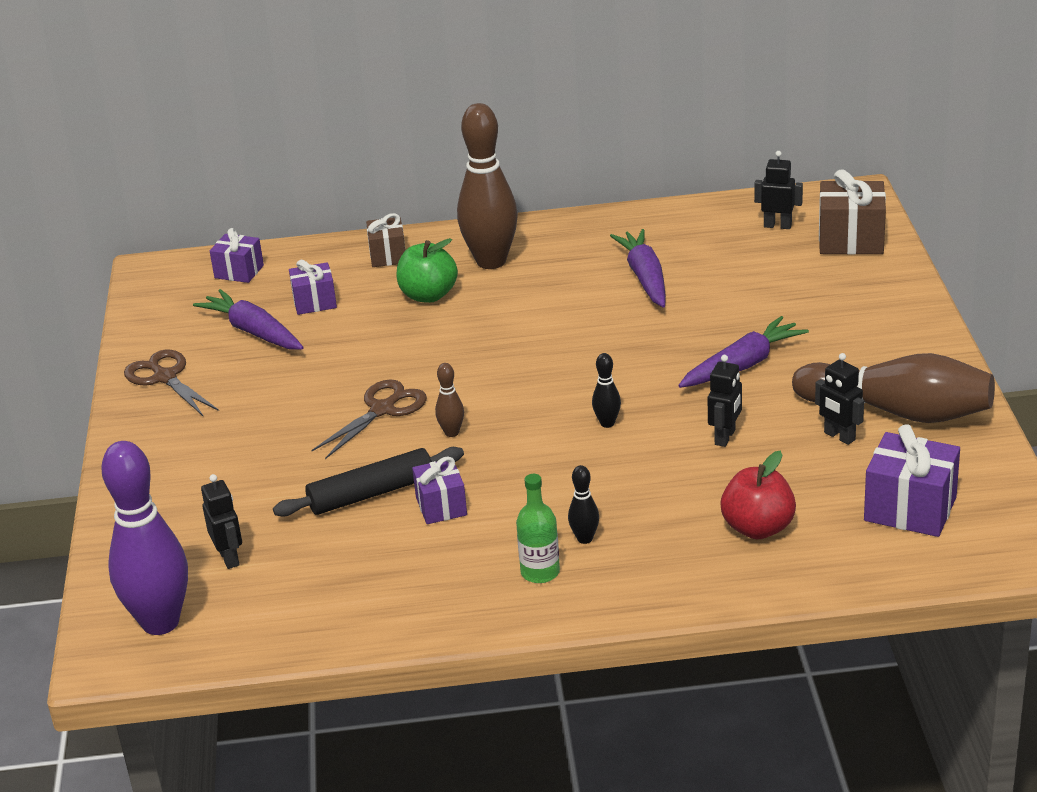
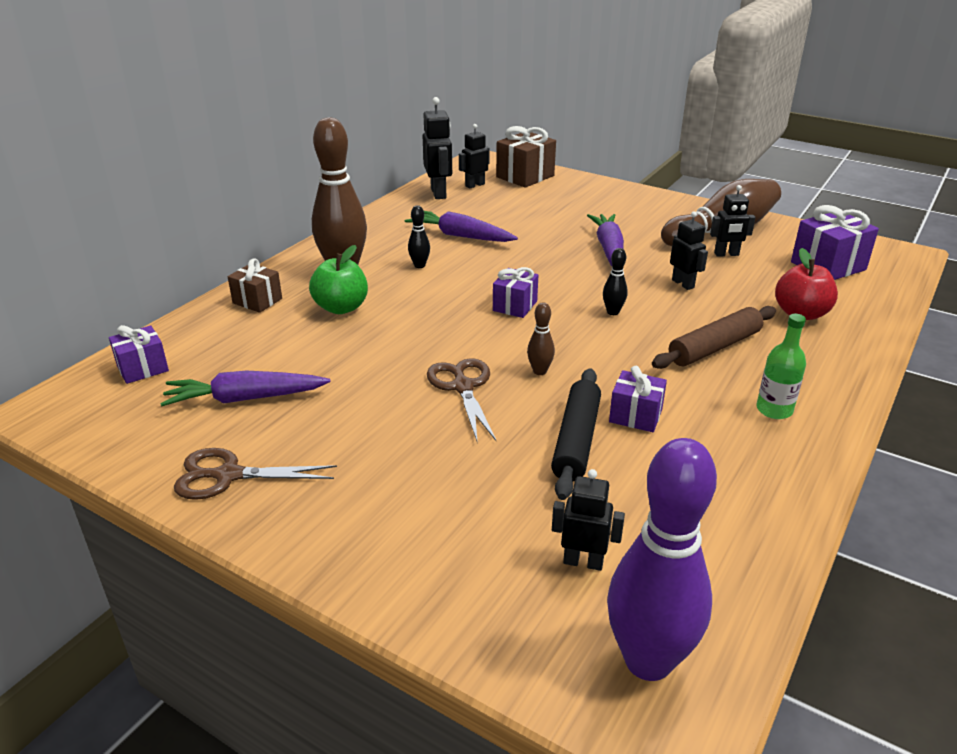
camera: 55 degrees left, 0 degrees up
(314, 302) = (258, 354): purple gift -> purple gift (515, 306)
(584, 539) = (748, 375): black bowling pin -> black bowling pin (419, 265)
(614, 502) = (714, 347): none -> brown rolling pin
(724, 218) = (439, 193): none -> black robot

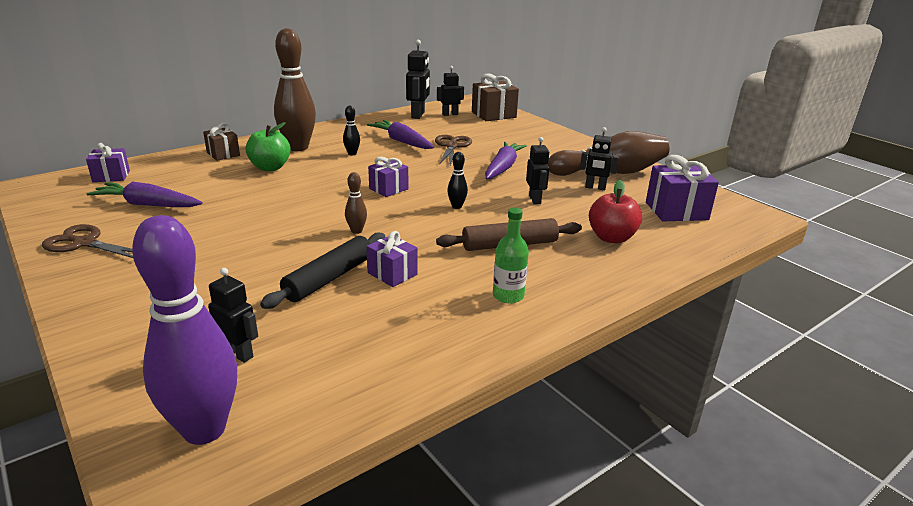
camera: 20 degrees right, 5 degrees down
(463, 387) = (291, 228): brown scissors -> brown scissors (452, 146)

